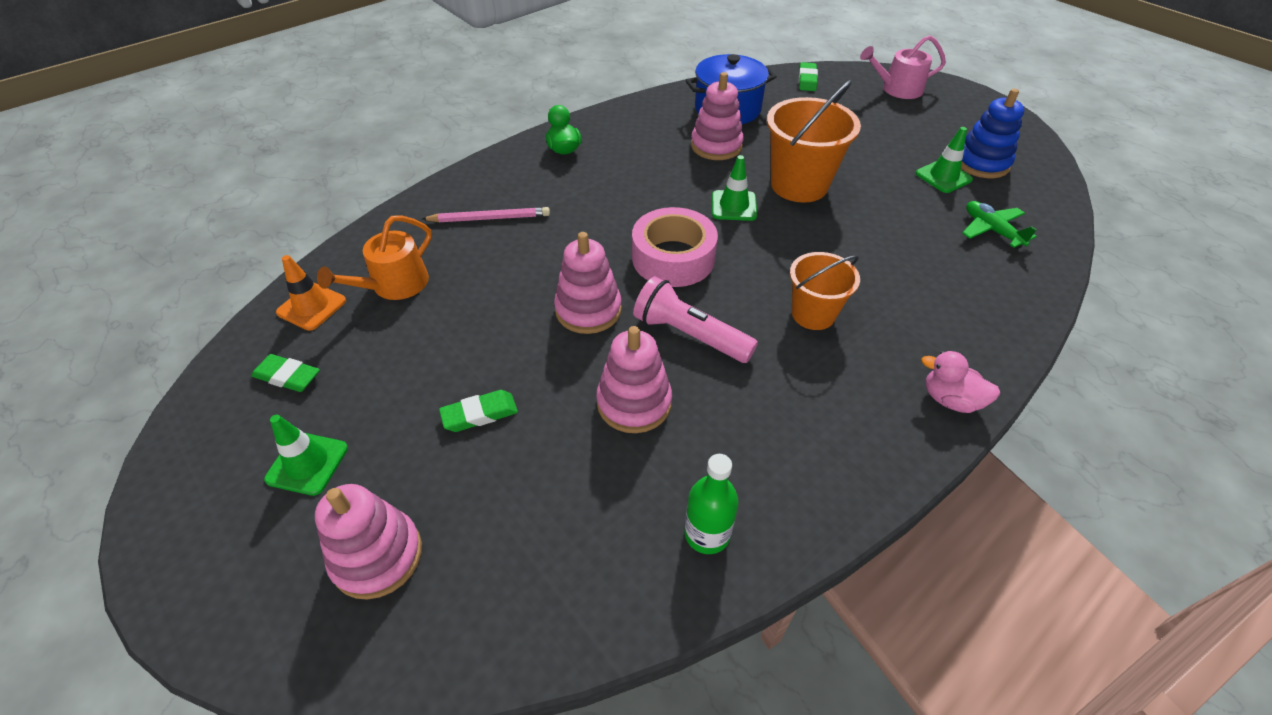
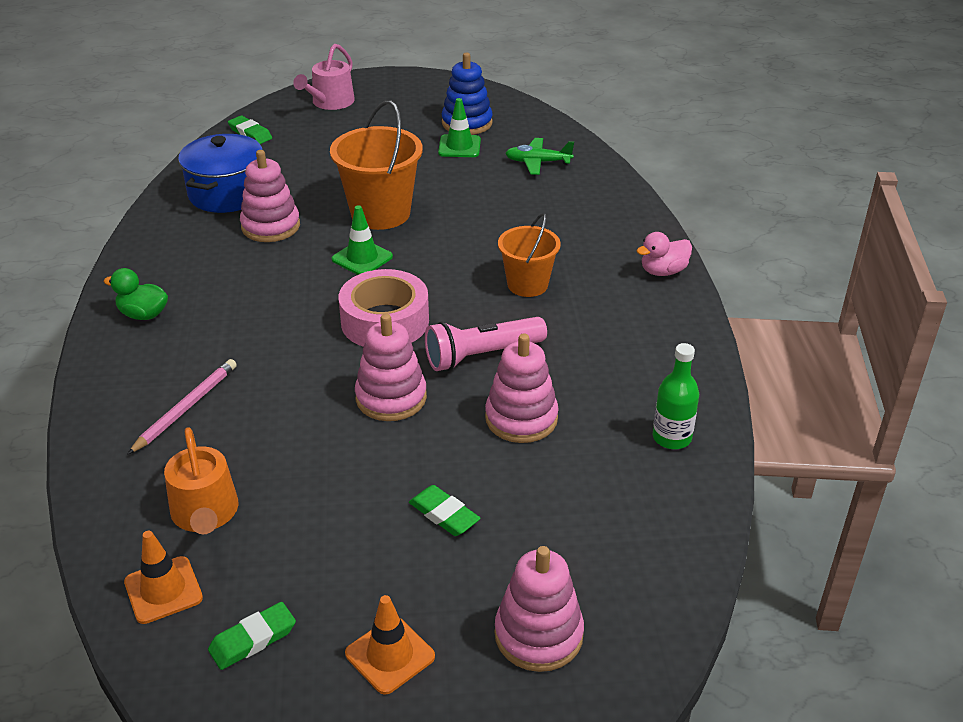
camera: 55 degrees left, 10 degrees down
(307, 463) = (390, 655): green traffic cone -> orange traffic cone
(480, 414) = (444, 514): green eraser -> green eraser turned 60 degrees counterclockwise

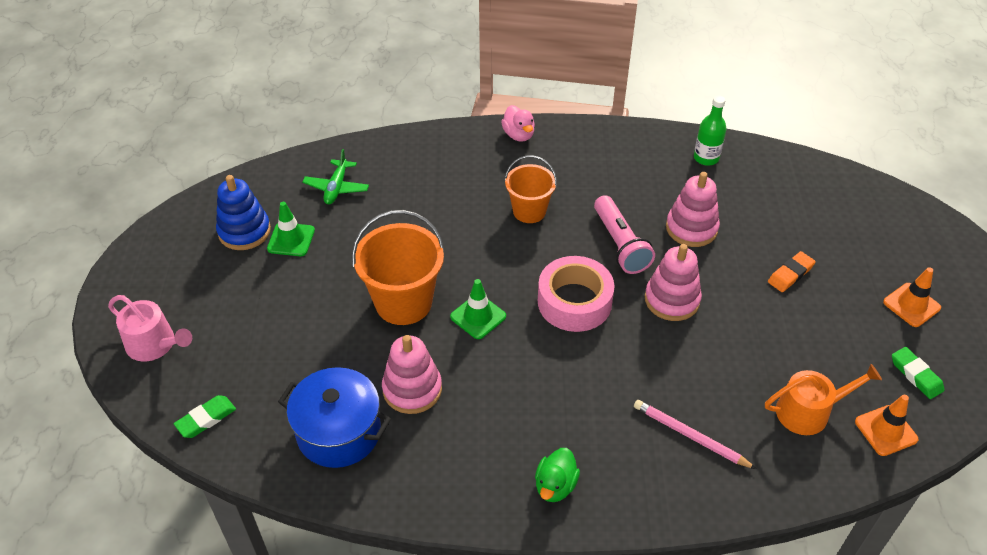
camera: 85 degrees left, 10 degrees up
(444, 514) = (790, 274): green eraser -> orange eraser
(538, 635) = (881, 236): pink stacking toy -> none

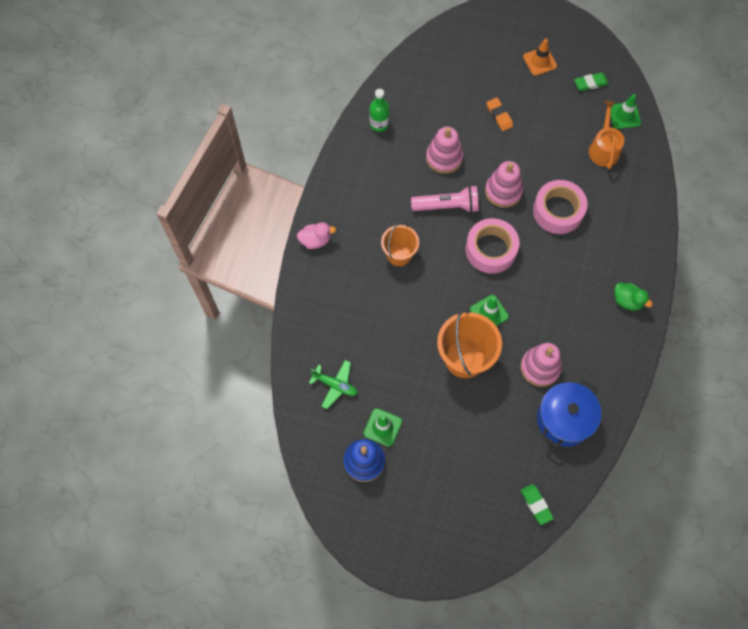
camera: 75 degrees left, 20 degrees up
(155, 344) = (462, 536): pink watering can -> none
(670, 369) = (558, 211): none -> pink tape
(690, 436) = (608, 217): pink pencil -> none
(886, 430) = (624, 115): orange traffic cone -> green traffic cone

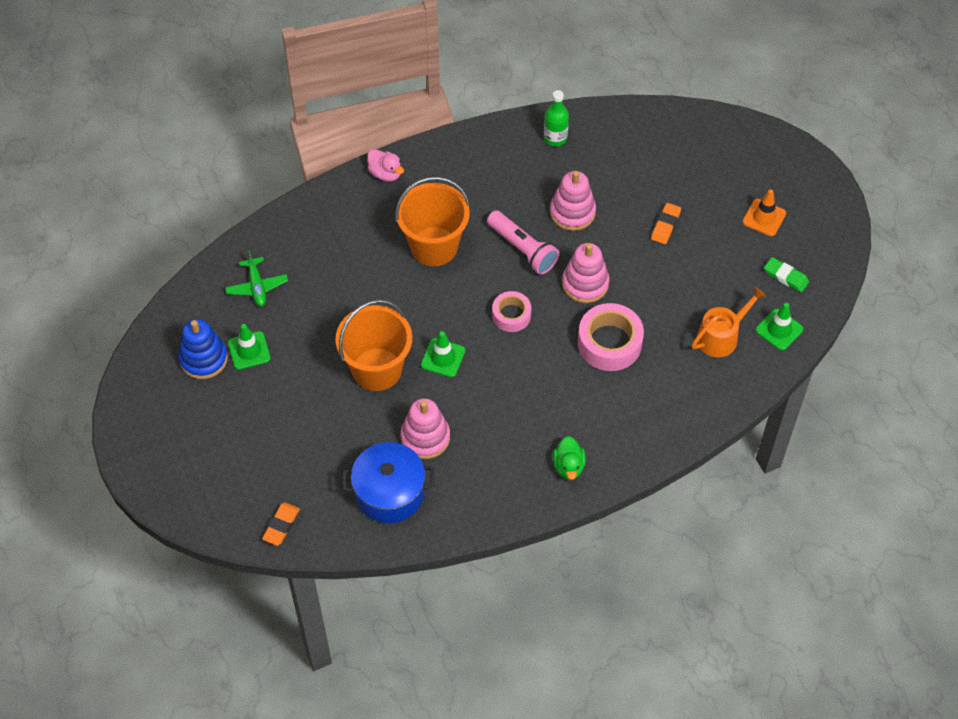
camera: 50 degrees right, 10 degrees down
(399, 255) = (434, 246): orange bucket -> orange bucket, size x1.59
(491, 249) = (511, 315): pink tape -> pink tape, size x0.61
(536, 504) = (281, 525): green eraser -> orange eraser

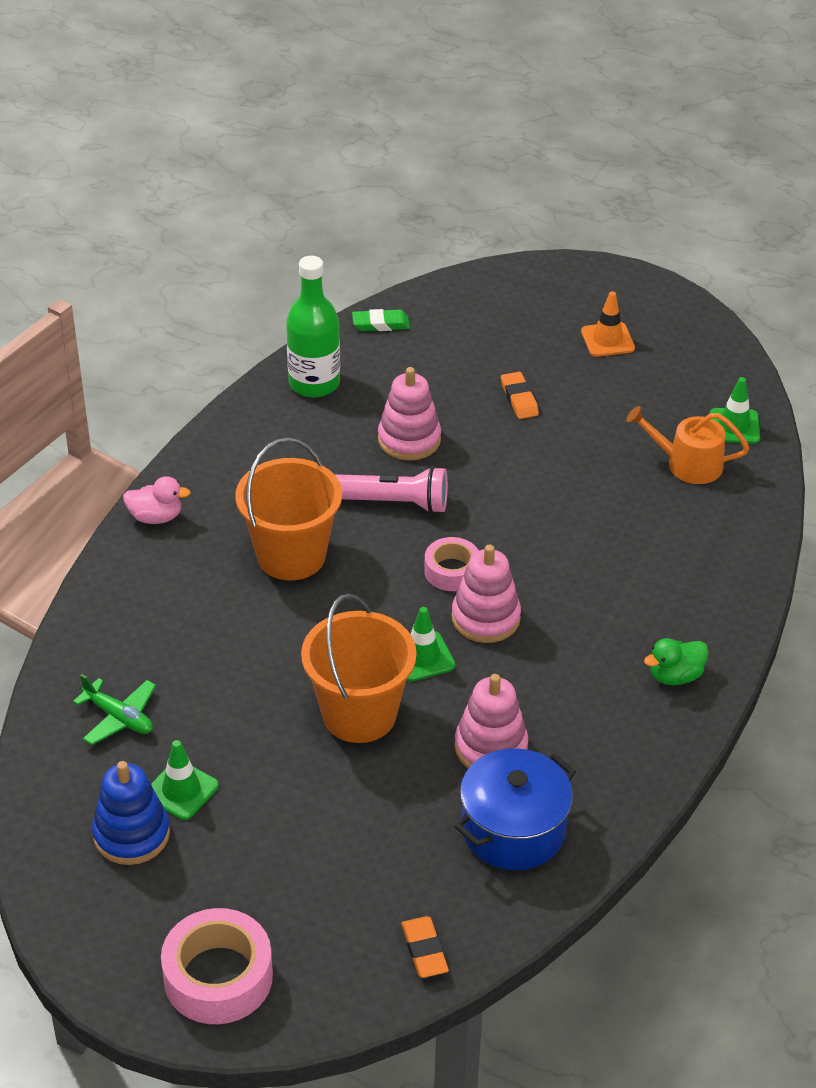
camera: 40 degrees left, 15 degrees down
(555, 138) = (314, 383): green bottle -> green bottle, size x1.57
(568, 466) = (675, 676): green duck -> green duck turned 105 degrees clockwise
(585, 283) = (497, 496): pink stacking toy -> pink stacking toy (485, 618)
(609, 343) = (584, 536): pink tape -> pink tape (218, 977)
(721, 336) = (687, 464): orange watering can -> orange watering can turned 90 degrees counterclockwise
(785, 276) = (687, 378): green eraser -> green eraser (380, 324)

